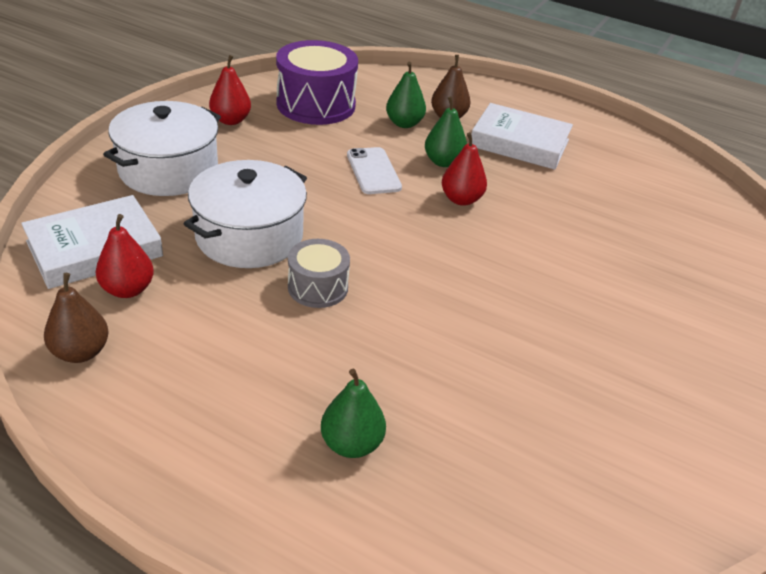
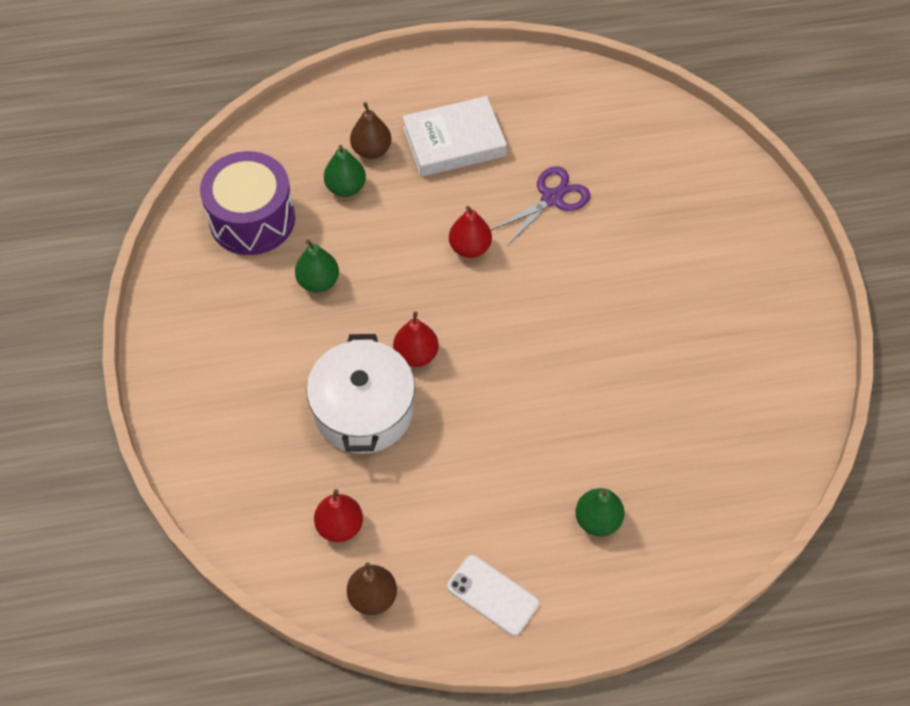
camera: 35 degrees left, 20 degrees up
(94, 249) = (273, 512): white book -> none
(168, 170) = (227, 393): white pot -> none
(231, 120) = (207, 296): red pear -> red pear (416, 354)
(318, 287) = (458, 418): grey drum -> none
(373, 171) = (379, 267): white phone -> white phone (492, 595)
(443, 162) = (419, 213): green pear -> green pear (318, 281)
(569, 210) = (552, 198): none -> purple scissors

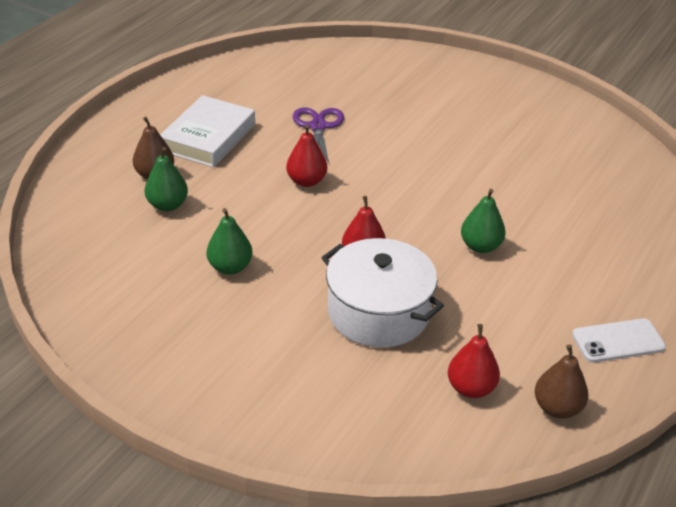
camera: 50 degrees left, 20 degrees down
(252, 219) = (120, 267): purple drum -> none
(597, 520) = (603, 255): green pear -> green pear (480, 246)

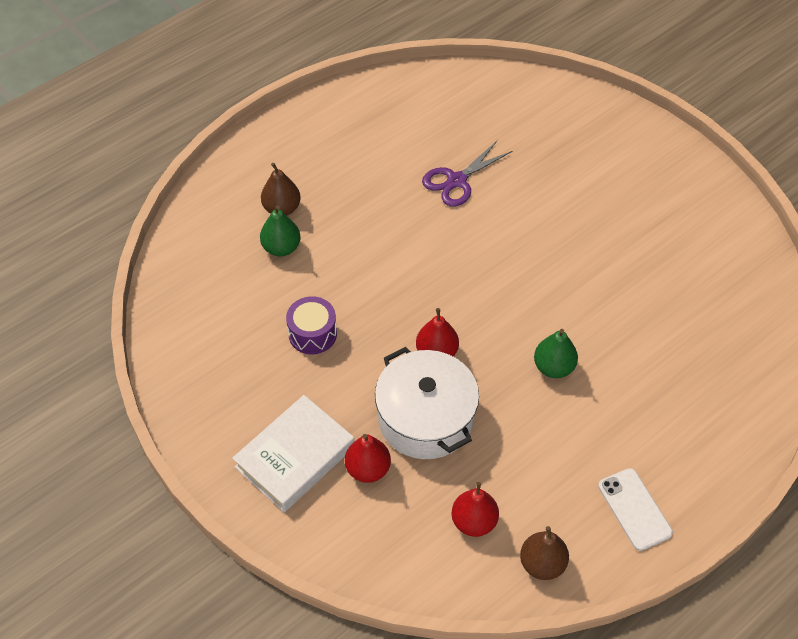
camera: 20 degrees right, 15 degrees up
(208, 137) = (346, 172): white book -> white book (295, 457)
(230, 267) = (312, 334): green pear -> purple drum
(306, 181) = (419, 248): red pear -> red pear (368, 469)
(318, 127) = (457, 181): purple scissors -> purple scissors turned 150 degrees counterclockwise
(618, 341) = (634, 509): white phone -> white phone turned 60 degrees clockwise

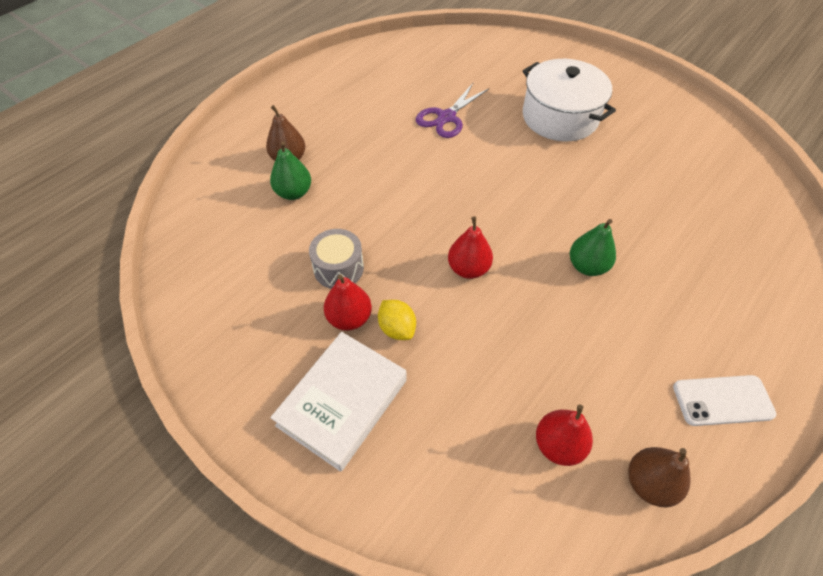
camera: 10 degrees left, 0 degrees up
(312, 334) = (338, 268): purple drum -> grey drum
(356, 399) = (397, 328): none -> yellow lemon
(368, 469) = (426, 403): red pear -> red pear (349, 318)
(425, 418) = (474, 337): white pot -> white pot (560, 117)
(634, 509) = (722, 400): white phone -> white phone turned 60 degrees counterclockwise

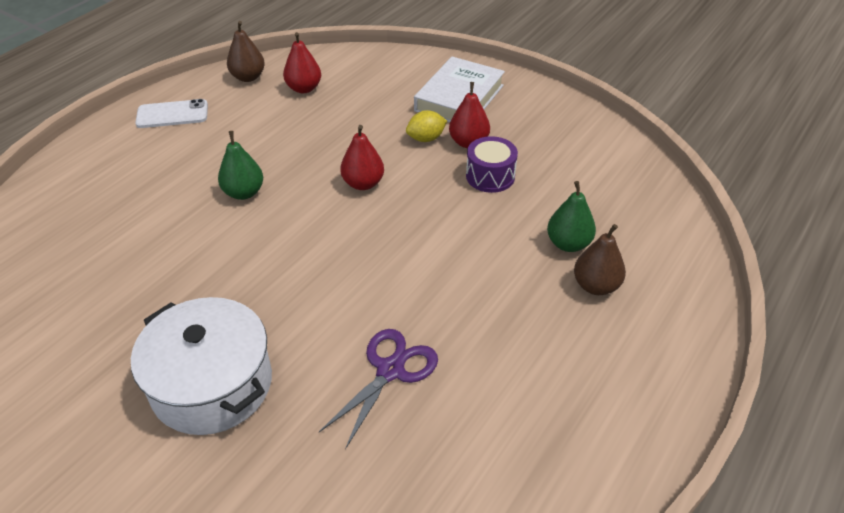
camera: 175 degrees right, 10 degrees down
(338, 268) = (490, 176): grey drum -> purple drum
(397, 328) = (426, 138): yellow lemon -> yellow lemon turned 75 degrees counterclockwise

